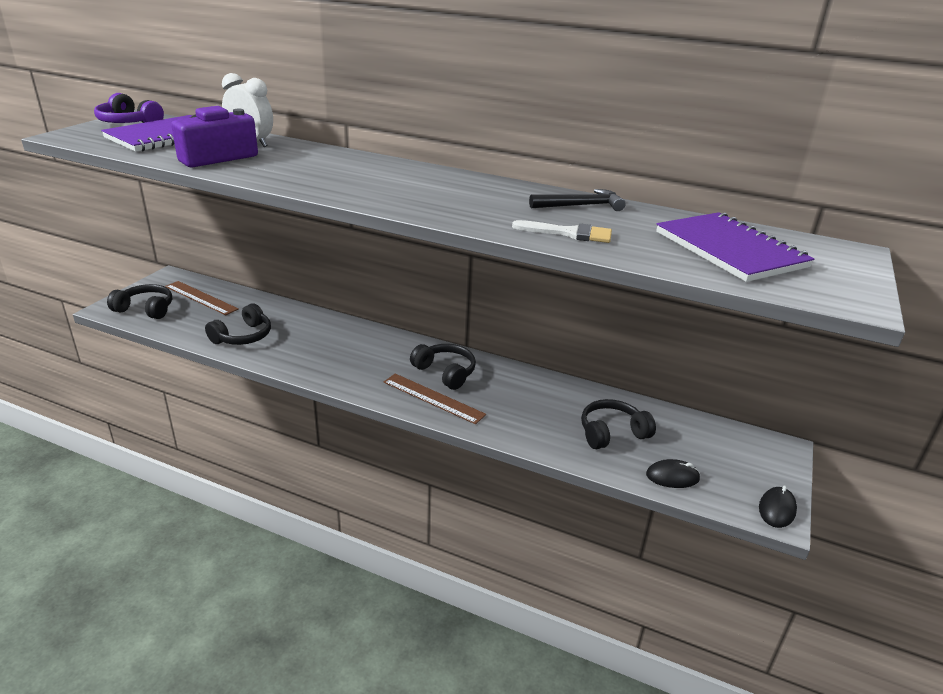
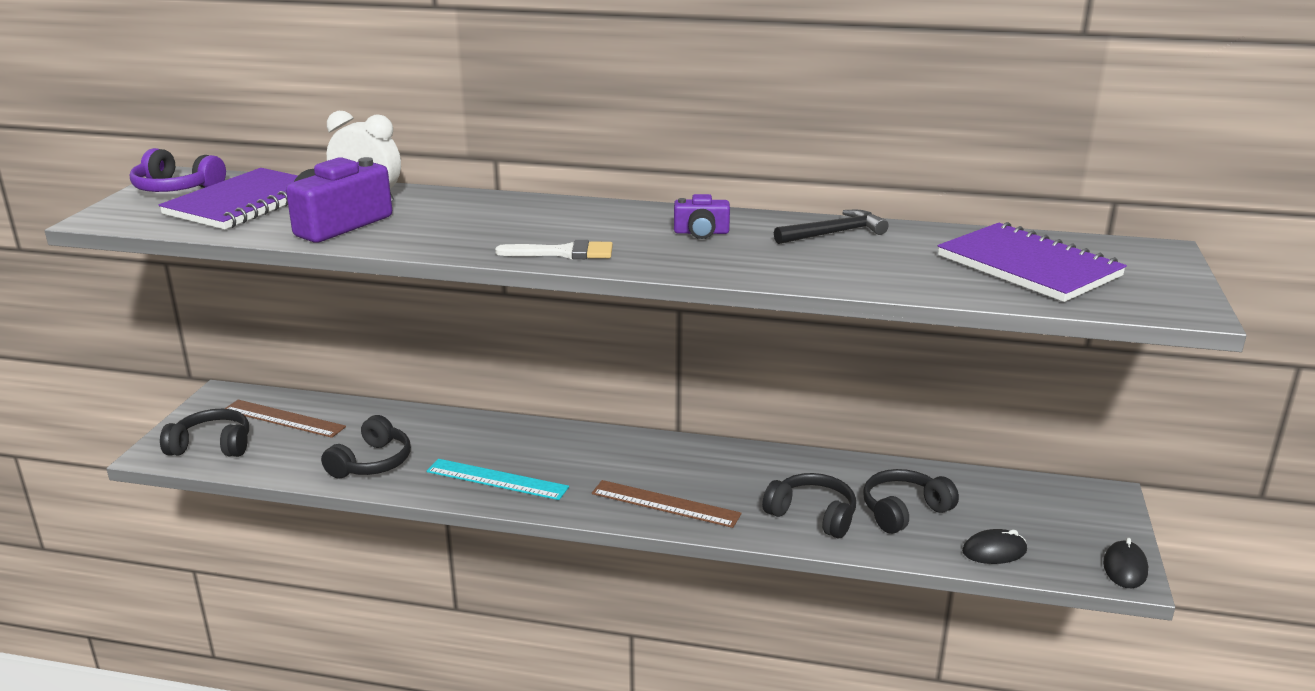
camera: 10 degrees left, 5 degrees down
(322, 361) = (497, 479): none -> turquoise ruler
(445, 372) = (666, 469): black headphones -> black headphones (812, 515)
(476, 193) = (701, 232): none -> purple camera
(569, 233) = (841, 270): white brush -> white brush (564, 253)

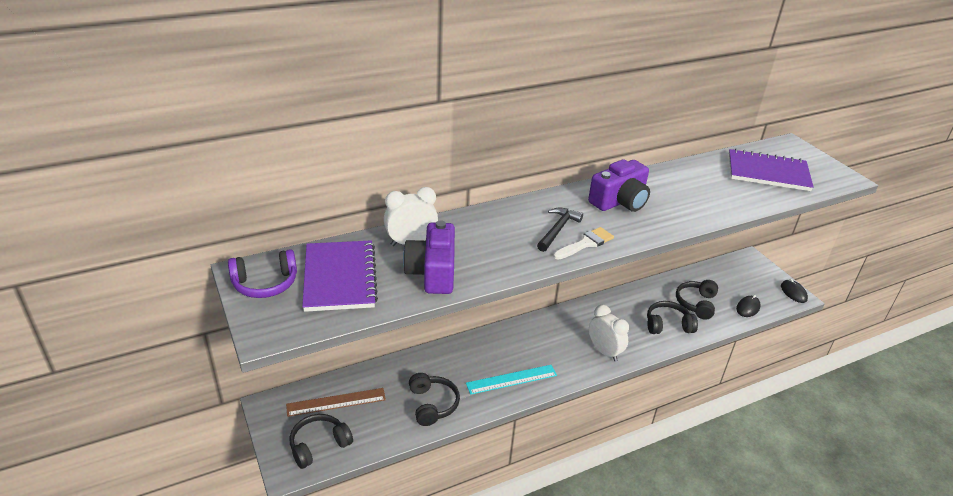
camera: 40 degrees left, 10 degrees up
(665, 504) = (604, 351): brown ruler -> white clock
(701, 232) = (619, 201): purple camera -> purple camera, size x1.84
(834, 233) = (672, 179): black hammer -> black hammer (558, 230)

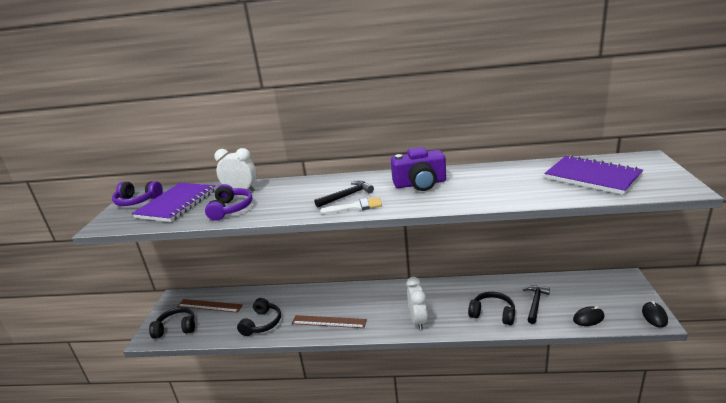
camera: 35 degrees right, 10 degrees down
(432, 272) = (230, 209): purple camera -> purple headphones
(511, 379) = (329, 322): turquoise ruler -> brown ruler
(696, 304) = (535, 303): black headphones -> black hammer

